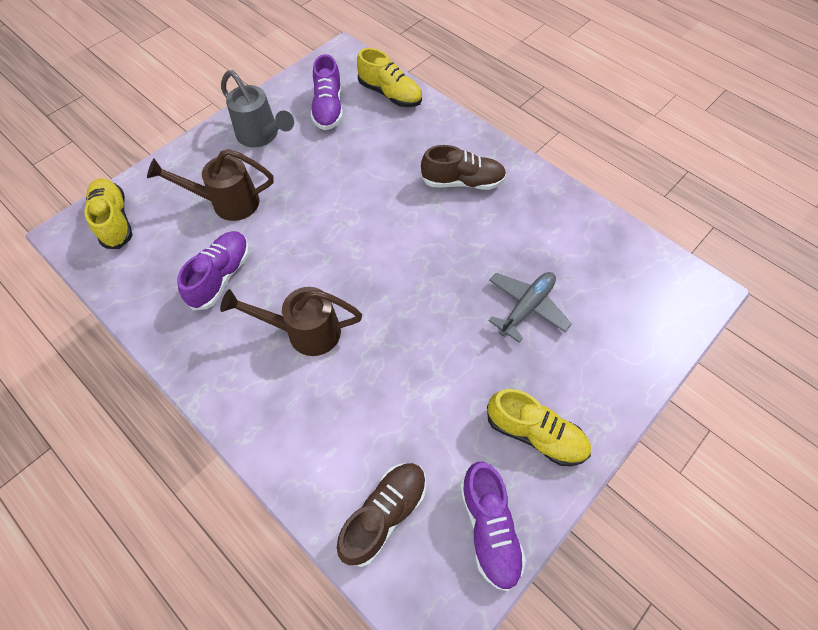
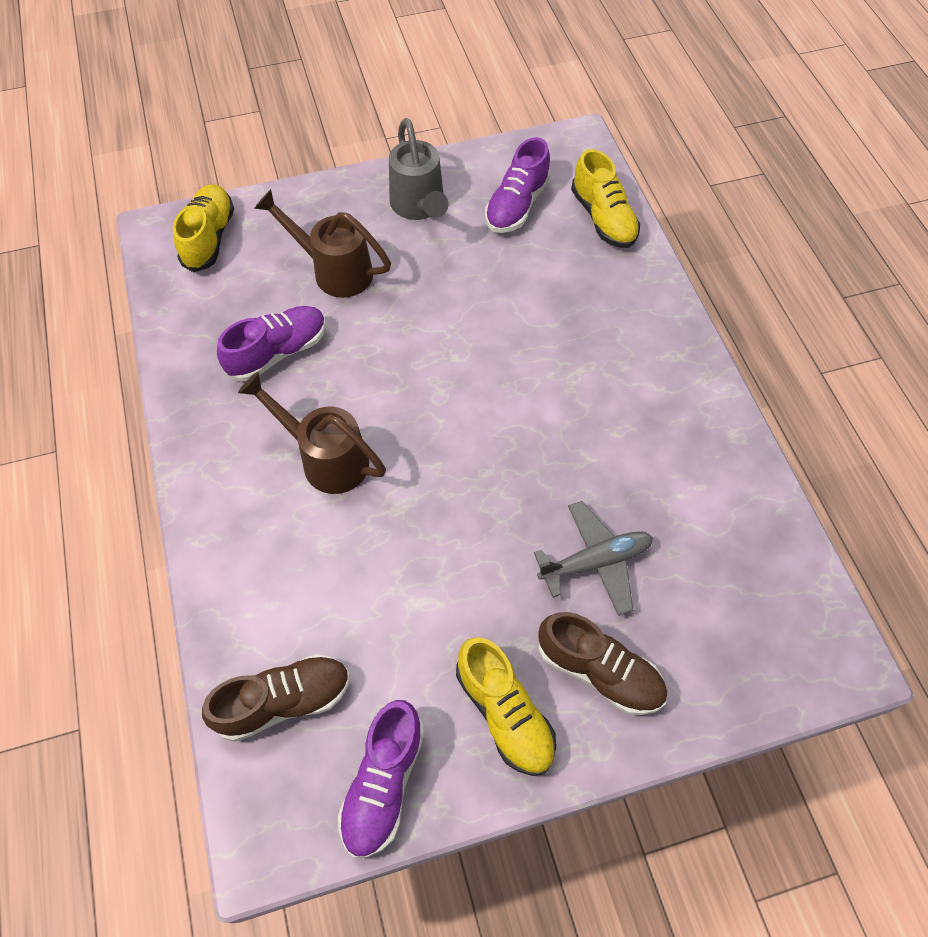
camera: 30 degrees right, 0 degrees up
(462, 182) = (620, 370): brown shoe -> brown shoe (599, 671)

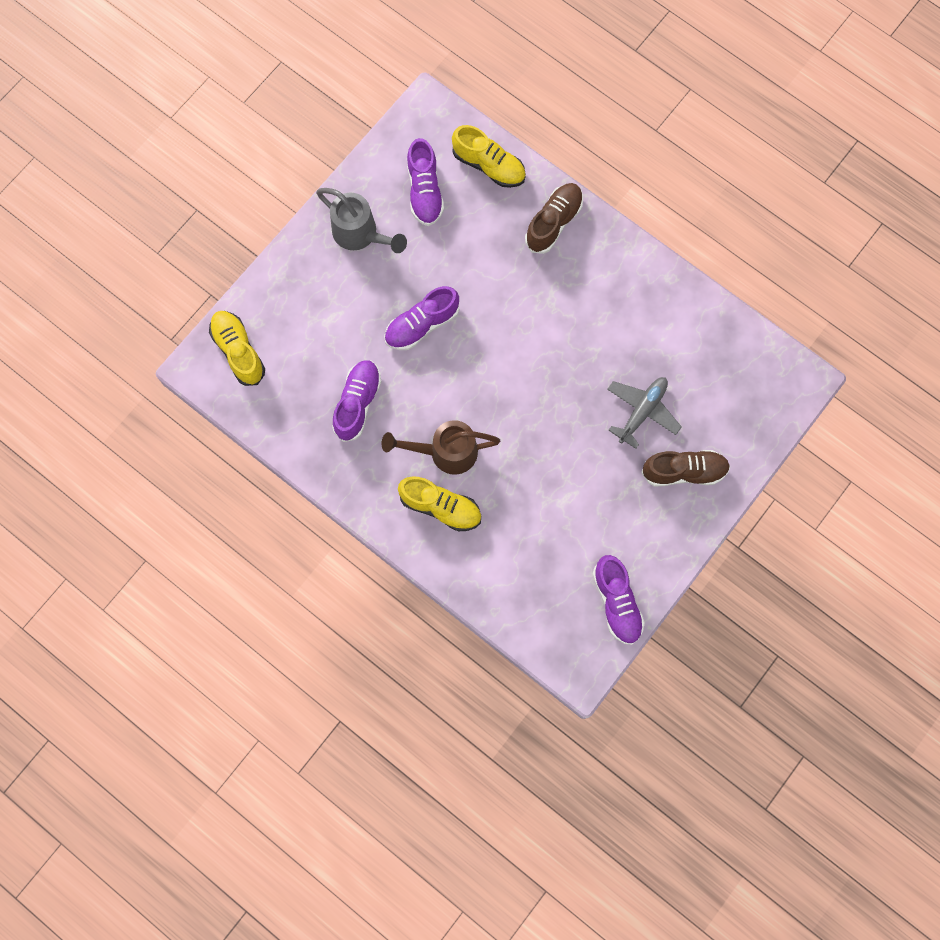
camera: 35 degrees left, 15 degrees up
(284, 701) = (535, 599): brown shoe -> brown shoe (553, 222)
(334, 270) = (343, 321): brown watering can -> none
(410, 319) = (422, 325): none -> purple shoe
(504, 712) = (651, 526): yellow shoe -> yellow shoe (440, 507)

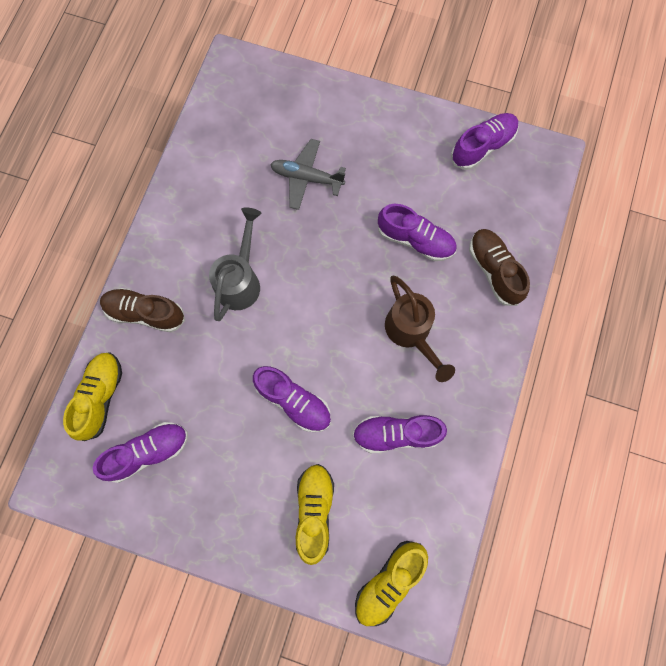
camera: 110 degrees left, 0 degrees up
(361, 235) = (217, 500): grey watering can -> grey watering can (241, 280)
(440, 507) = (463, 318): yellow shoe -> yellow shoe (314, 510)
(537, 493) = (415, 240): none -> purple shoe
(684, 471) = (347, 129): brown shoe -> brown shoe (493, 270)

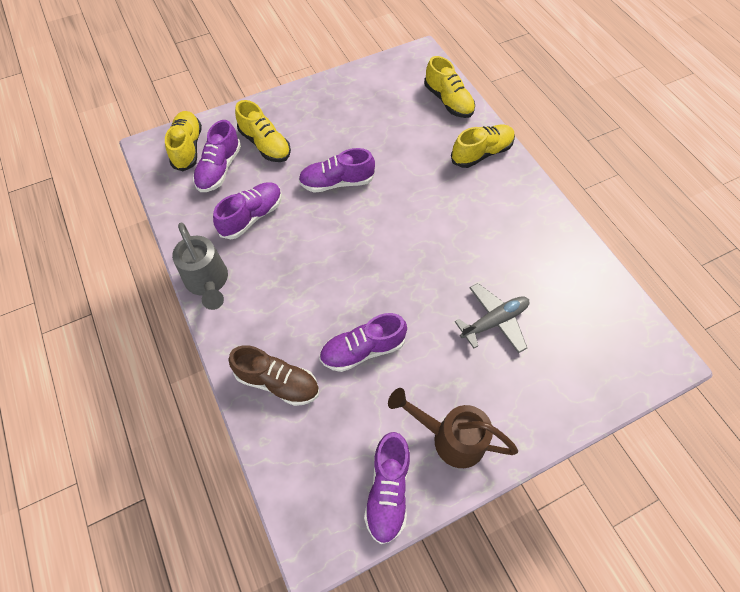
camera: 135 degrees right, 15 degrees down
(145, 313) = (481, 153): brown shoe -> yellow shoe
(148, 452) = (390, 100): purple shoe -> purple shoe (219, 169)
(241, 280) = (451, 217): grey watering can -> grey watering can (208, 283)
(411, 333) = (300, 281): brown watering can -> brown watering can (449, 437)

